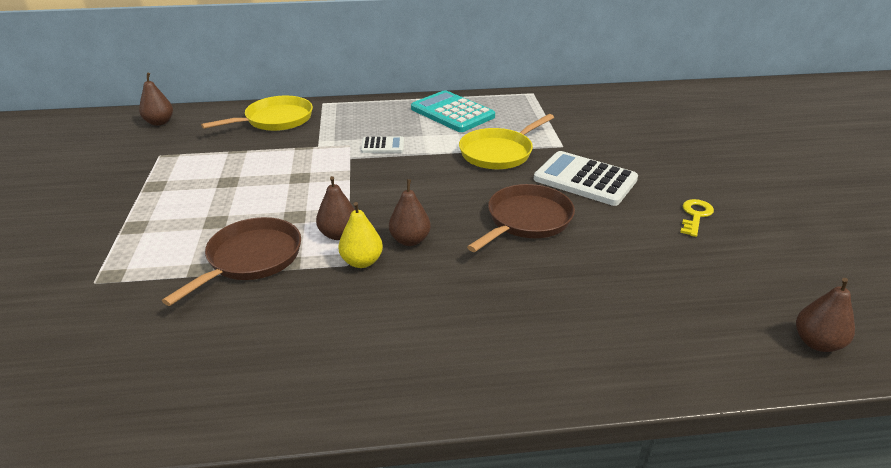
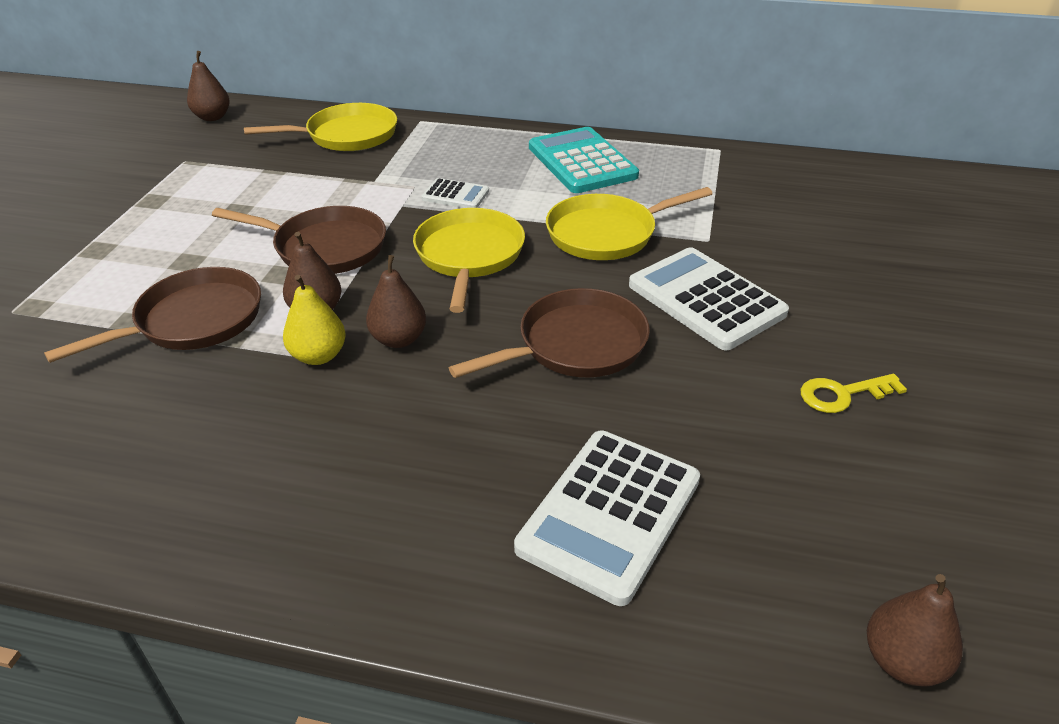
camera: 20 degrees right, 5 degrees up
(314, 194) = (324, 247): none -> brown pan
(419, 181) = (469, 256): none -> yellow pan
(615, 310) = (610, 514): none -> white calculator
(695, 216) = (842, 394): yellow key -> yellow key turned 150 degrees counterclockwise

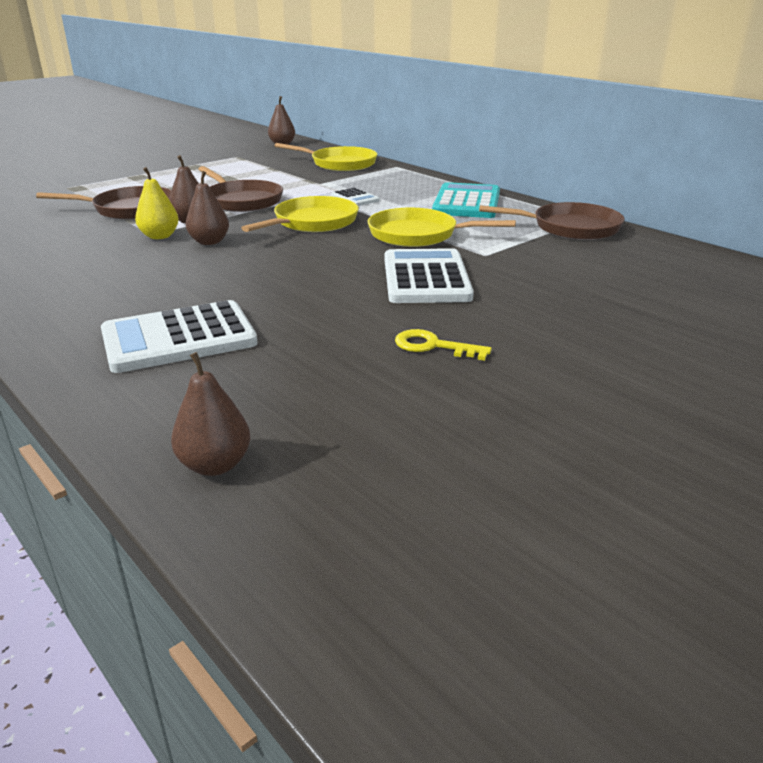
camera: 35 degrees right, 10 degrees down
(575, 345) = (300, 272): brown pan -> brown pan (570, 228)

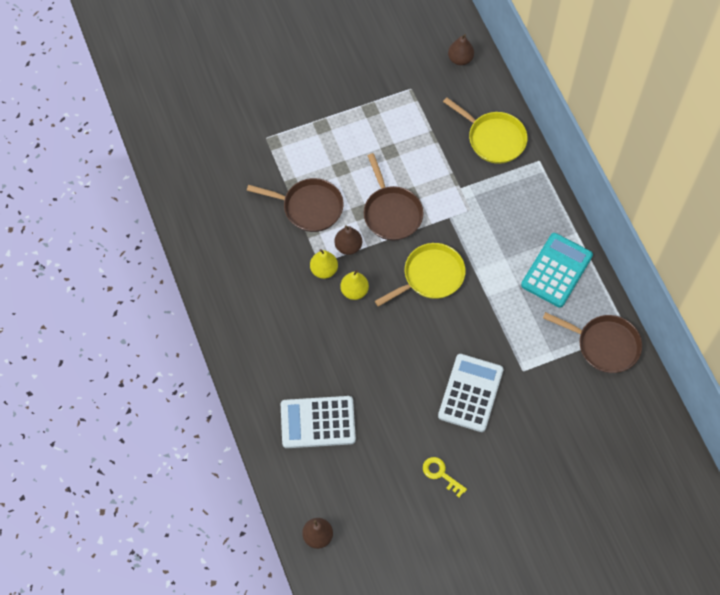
camera: 20 degrees right, 35 degrees up
(209, 242) = (354, 291): brown pear -> yellow pear
(355, 198) = (476, 234): white calculator -> none
(418, 235) = (494, 323): yellow pan -> none

